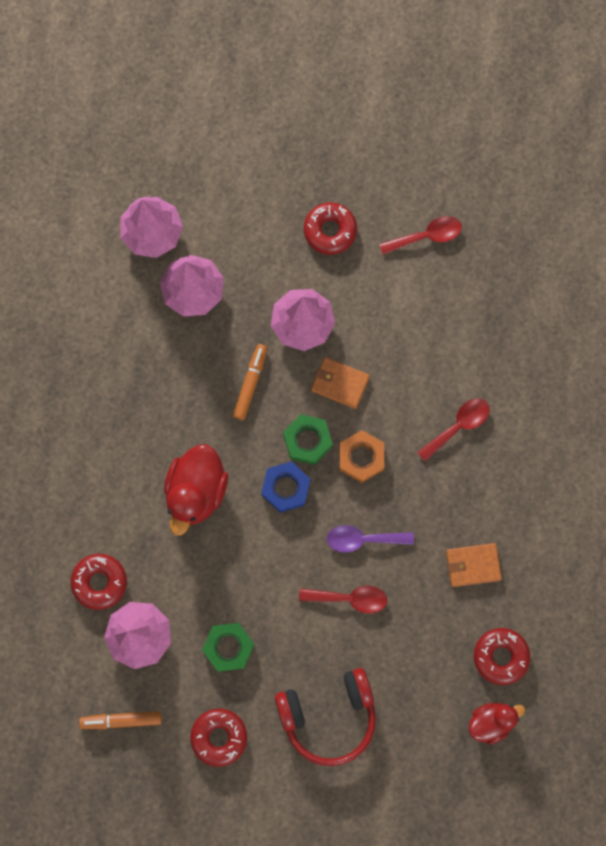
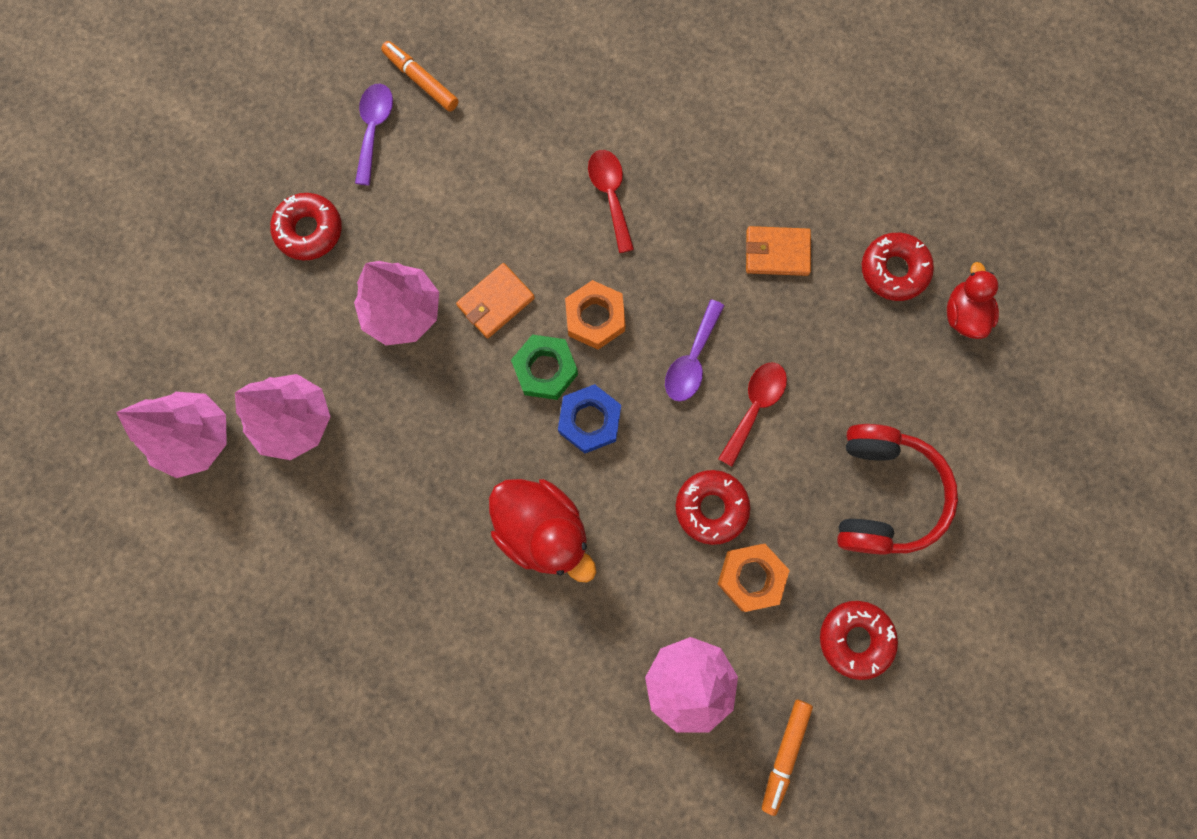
camera: 65 degrees left, 0 degrees up
(99, 582) = (599, 703): red donut -> red donut (711, 507)
(228, 647) = (750, 577): green nut -> orange nut
(250, 383) = (443, 405): orange marker -> orange marker (421, 81)
(426, 236) = (374, 129): red spoon -> purple spoon
(473, 565) = (777, 252): orange wallet -> orange wallet turned 75 degrees clockwise

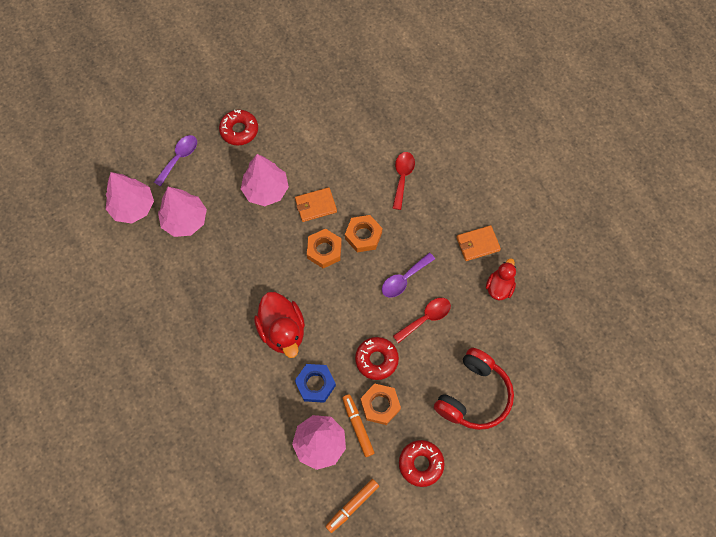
camera: 25 degrees right, 10 degrees down
(374, 129) = (297, 94): purple spoon -> purple spoon (179, 158)
(421, 81) = (332, 80): orange marker -> orange marker (358, 426)
(545, 370) = (324, 250): green nut -> orange nut
(589, 420) = (334, 286): blue nut -> blue nut (315, 384)
(777, 252) = (477, 244): orange wallet -> orange wallet turned 45 degrees counterclockwise
(893, 270) = (538, 280): red donut -> none
(963, 314) = (566, 320): red duck -> red duck (499, 287)

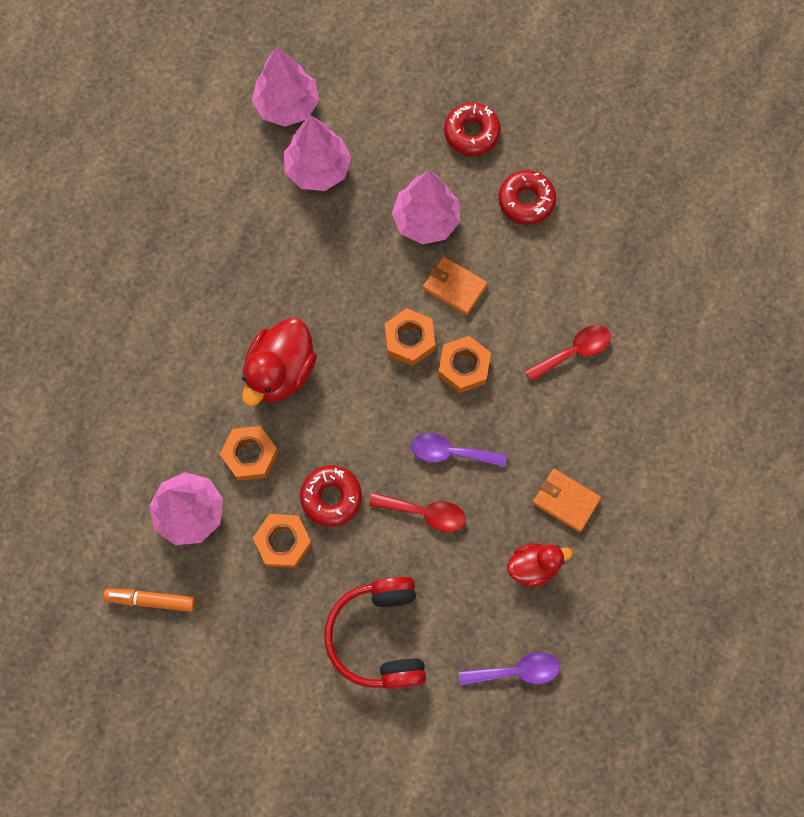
camera: 50 degrees right, 5 degrees up
(179, 158) = (383, 101): purple spoon -> purple spoon (516, 671)
(315, 384) = (250, 455): blue nut -> orange nut
(358, 426) = (240, 537): orange marker -> none
(421, 464) = (254, 637): red donut -> red donut (526, 201)
(474, 395) = (379, 636): red headphones -> red headphones turned 90 degrees clockwise

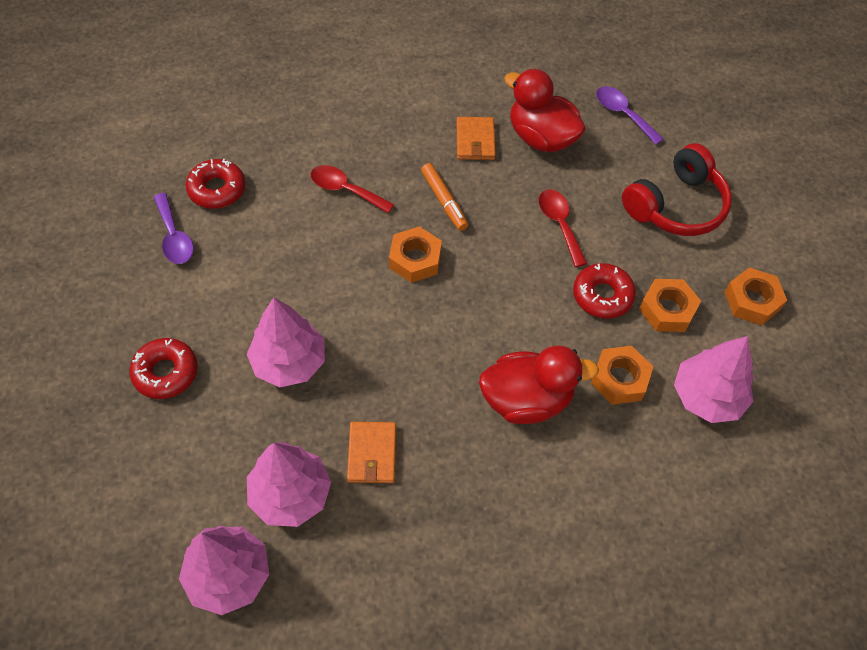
camera: 125 degrees left, 15 degrees down
(152, 600) = (799, 380): orange marker -> orange marker (444, 200)
(409, 340) = (419, 312): orange nut -> orange nut (752, 301)
(450, 452) = (496, 231): purple spoon -> purple spoon (174, 237)
(454, 287) = (344, 304): orange wallet -> orange wallet (372, 454)
(526, 201) = (218, 290): red donut -> red donut (217, 189)
(533, 566) = (541, 138): red duck -> red duck, size x1.64

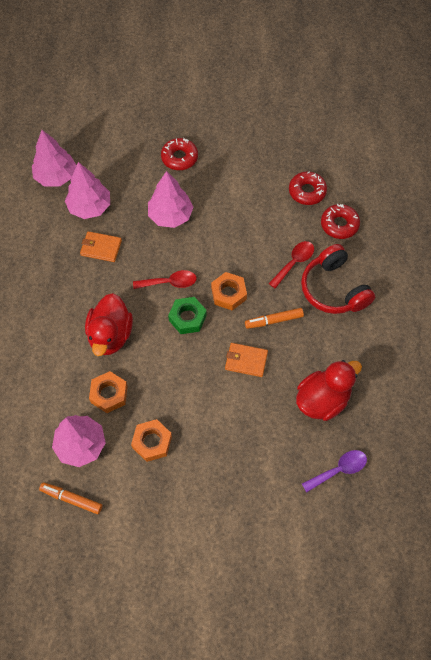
camera: 105 degrees right, 5 degrees up
(174, 237) = (273, 167): purple spoon -> none
(468, 303) = (187, 318): none -> green nut
(475, 141) = (326, 353): orange wallet -> orange wallet (246, 361)
(559, 224) = (239, 391): red spoon -> red spoon (170, 282)
(602, 295) = (173, 402): red donut -> red donut (339, 224)
(676, 206) = (239, 480): red headphones -> red headphones (333, 289)
(752, 301) = (144, 505): orange nut -> none
(784, 388) = (72, 499): none -> orange marker

